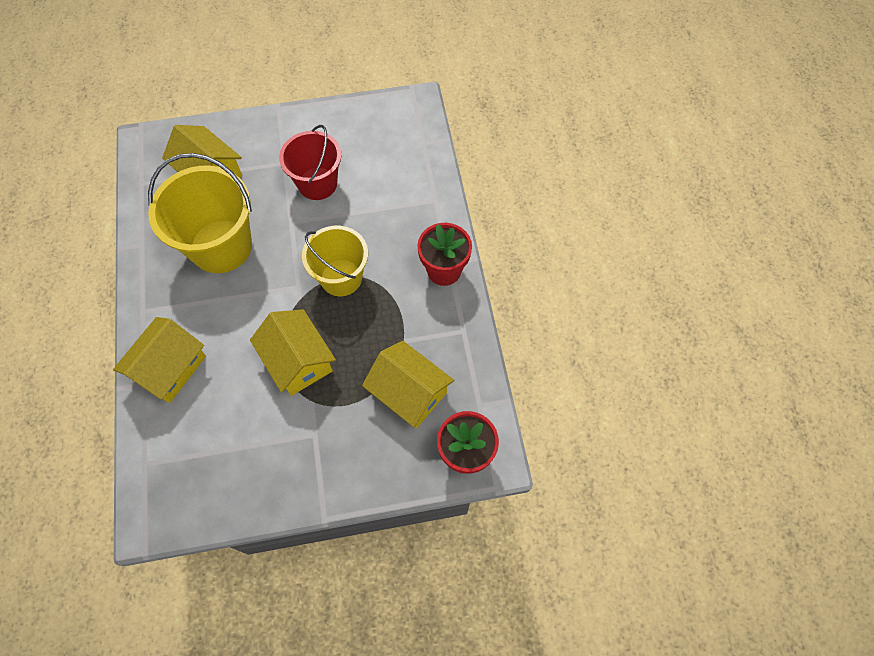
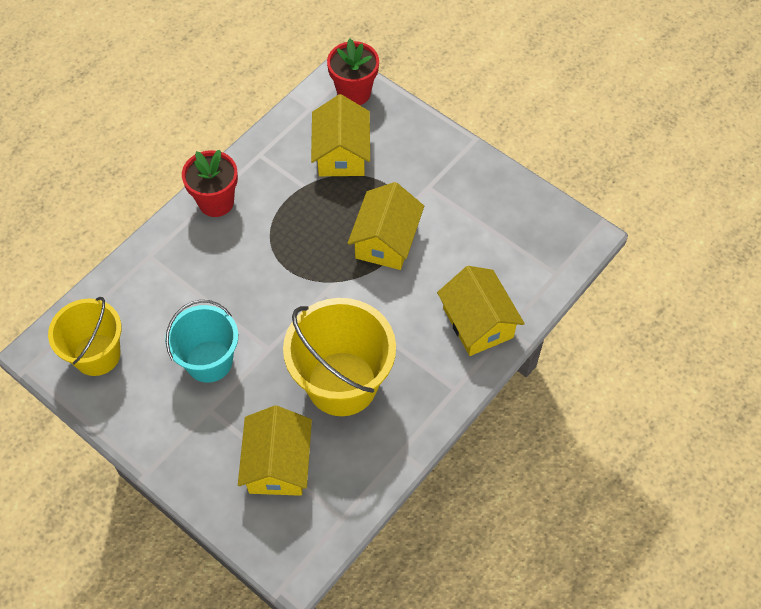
camera: 130 degrees left, 5 degrees down
(169, 368) = (477, 322): yellow house -> yellow house turned 75 degrees clockwise
(317, 183) = (209, 361): red bucket -> turquoise bucket
(341, 277) = (288, 267): yellow bucket -> yellow bucket (97, 355)

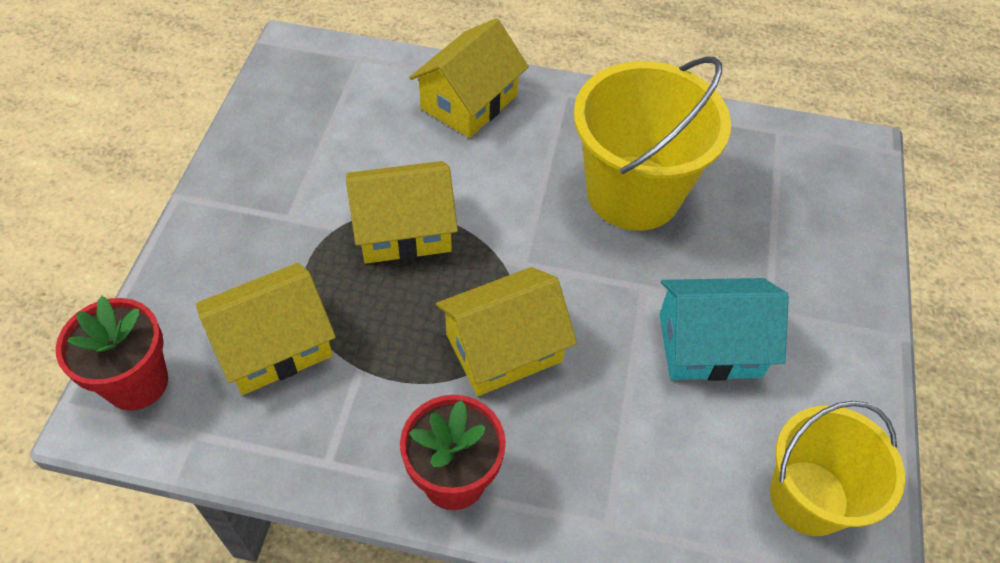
camera: 120 degrees left, 5 degrees down
(209, 361) = (709, 345): turquoise bucket -> turquoise house
(278, 464) = (773, 210): yellow house -> yellow house (503, 348)

